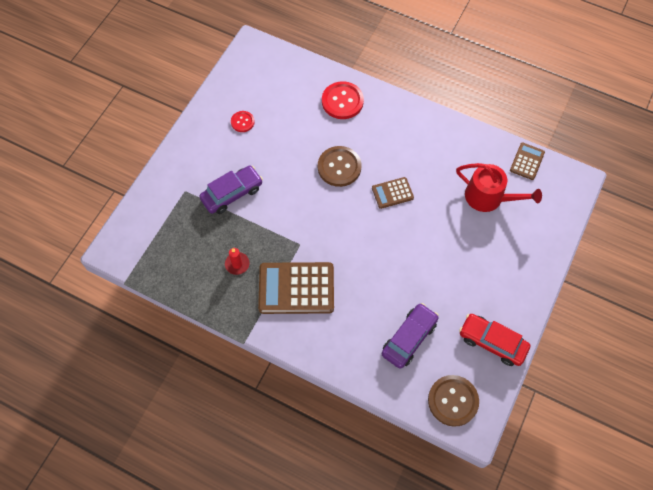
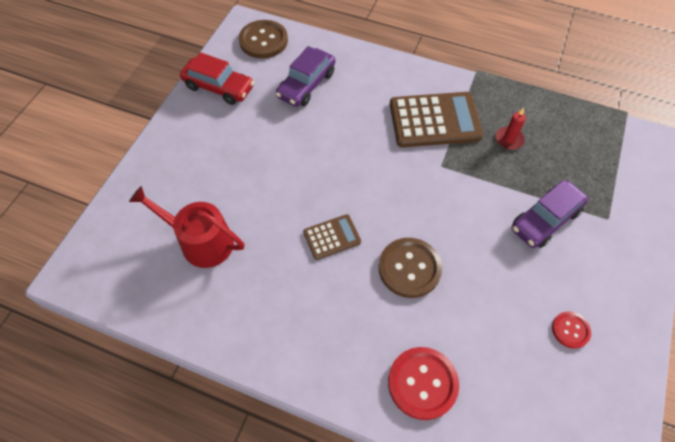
camera: 175 degrees right, 5 degrees down
(527, 161) = (136, 299): brown calculator -> none

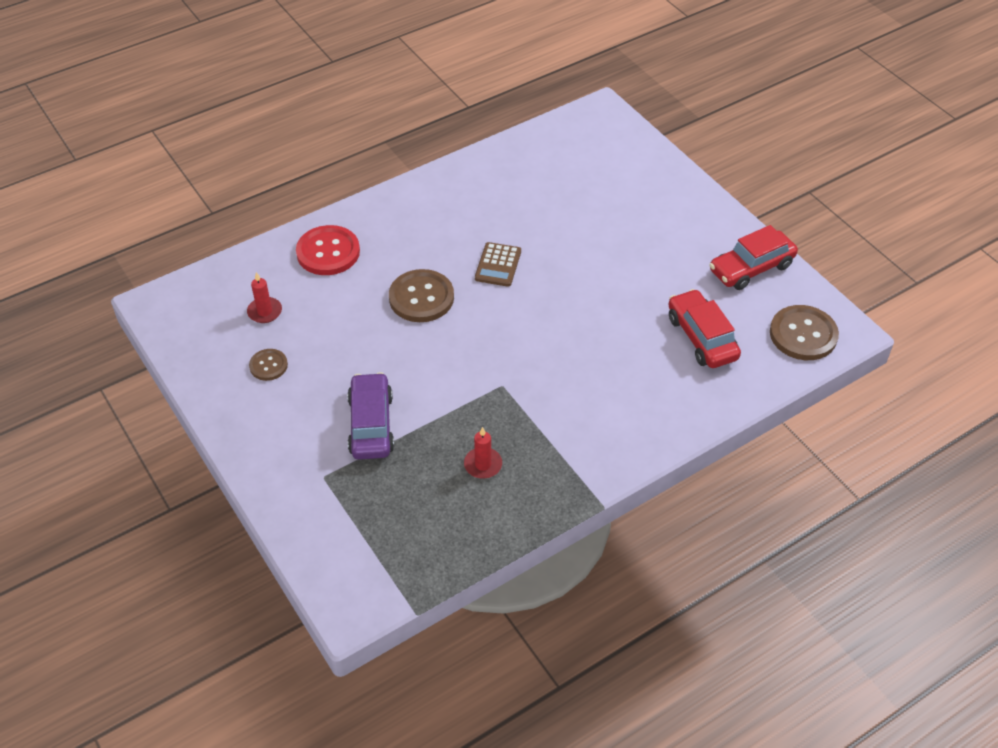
camera: 125 degrees right, 10 degrees down
(201, 241) = (568, 186): red watering can -> none
(306, 85) = (702, 337): purple car -> red car
(434, 120) = (563, 416): brown calculator -> none
(528, 381) = (265, 312): none -> red candle
(570, 330) = (268, 365): red button -> brown button

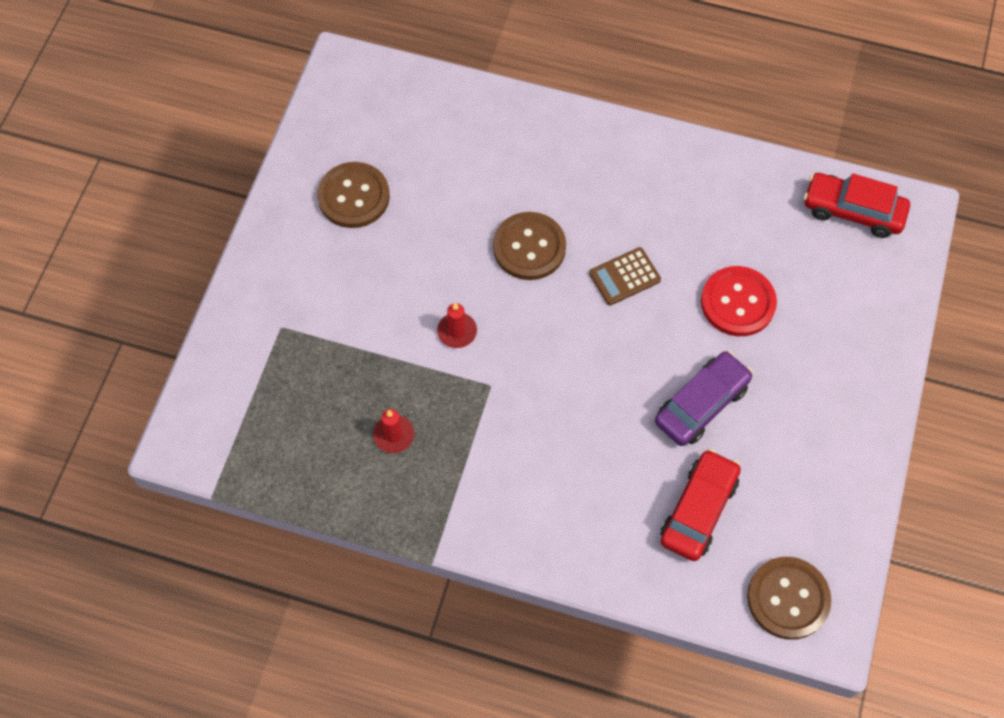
camera: 50 degrees right, 15 degrees up
(265, 312) = (405, 146): red candle -> red candle (457, 331)
(268, 365) = (353, 196): brown button -> brown button, size x1.80
(328, 252) = (512, 137): red button -> red button (738, 302)
(371, 424) = (361, 319): purple car -> purple car (701, 404)
(751, 268) = (832, 493): red car -> red car (853, 211)

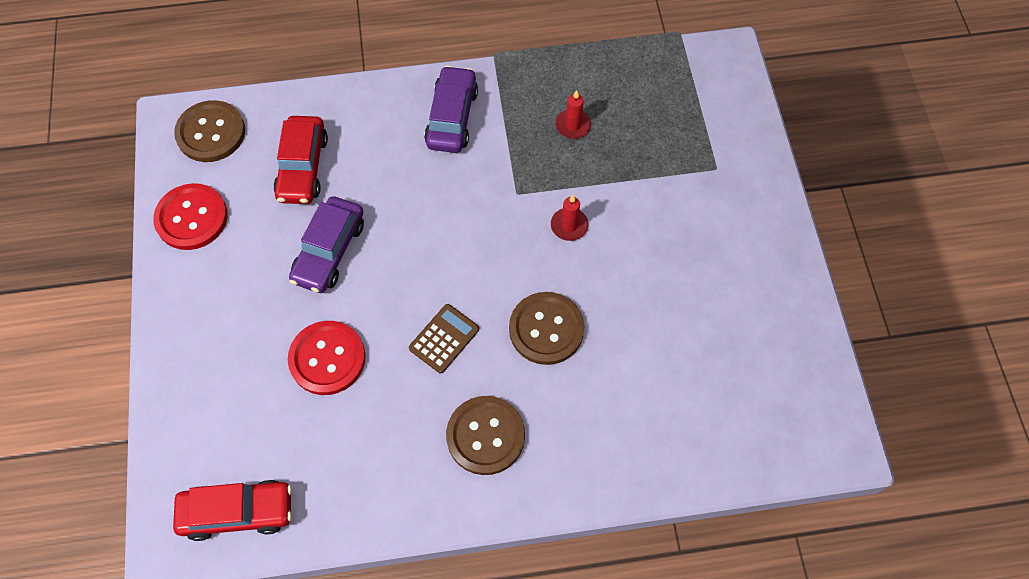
camera: 155 degrees right, 0 degrees up
(353, 196) = (735, 308): brown button -> brown button (485, 436)
(515, 501) = (452, 117): none -> purple car
(833, 500) = (192, 218): none -> red button

